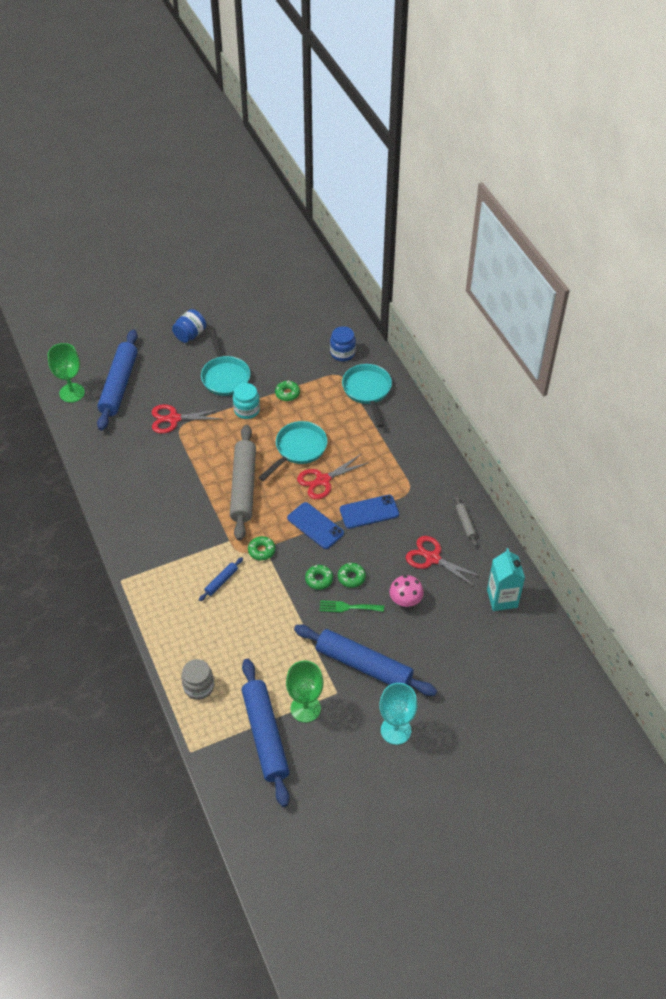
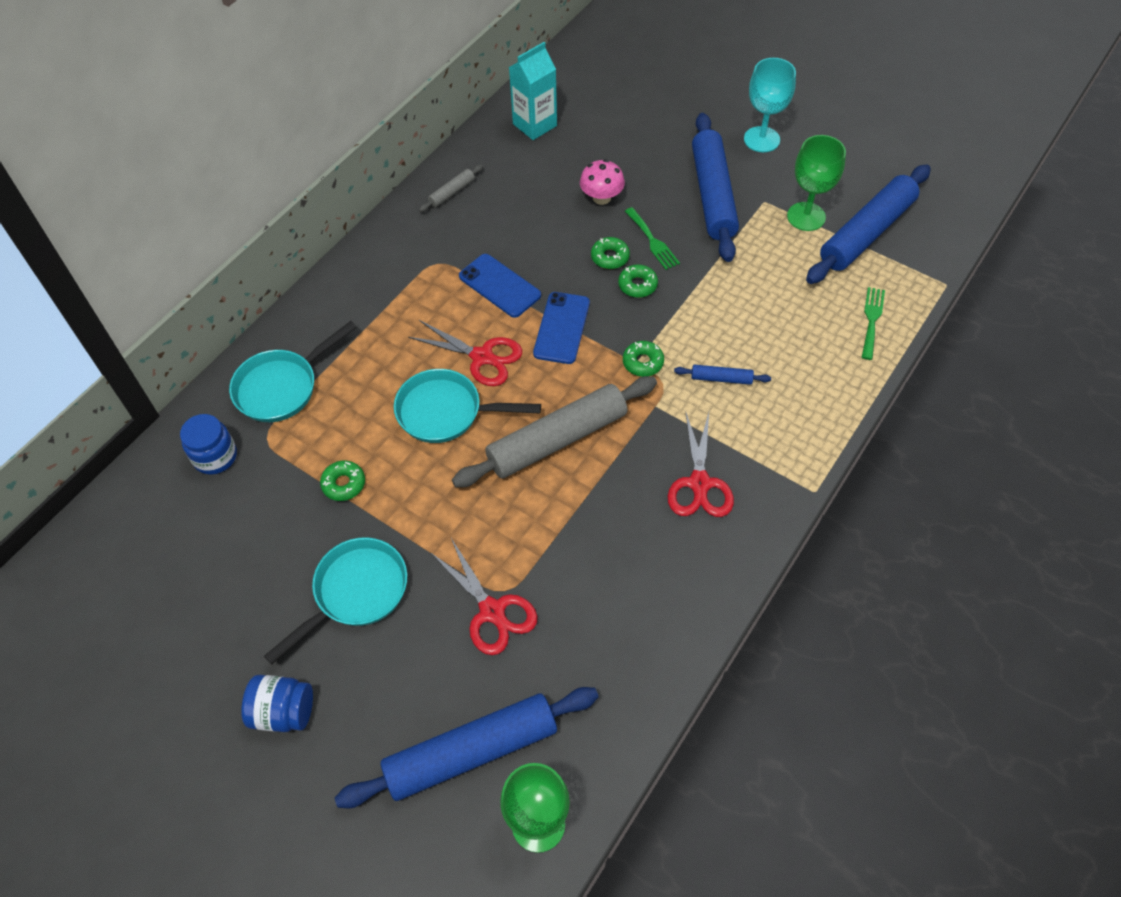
camera: 120 degrees left, 5 degrees up
(199, 687) = (871, 320): grey jar -> green fork
(247, 410) = (410, 518): turquoise jar -> none
(432, 558) = (525, 200): red scissors -> red scissors (699, 484)

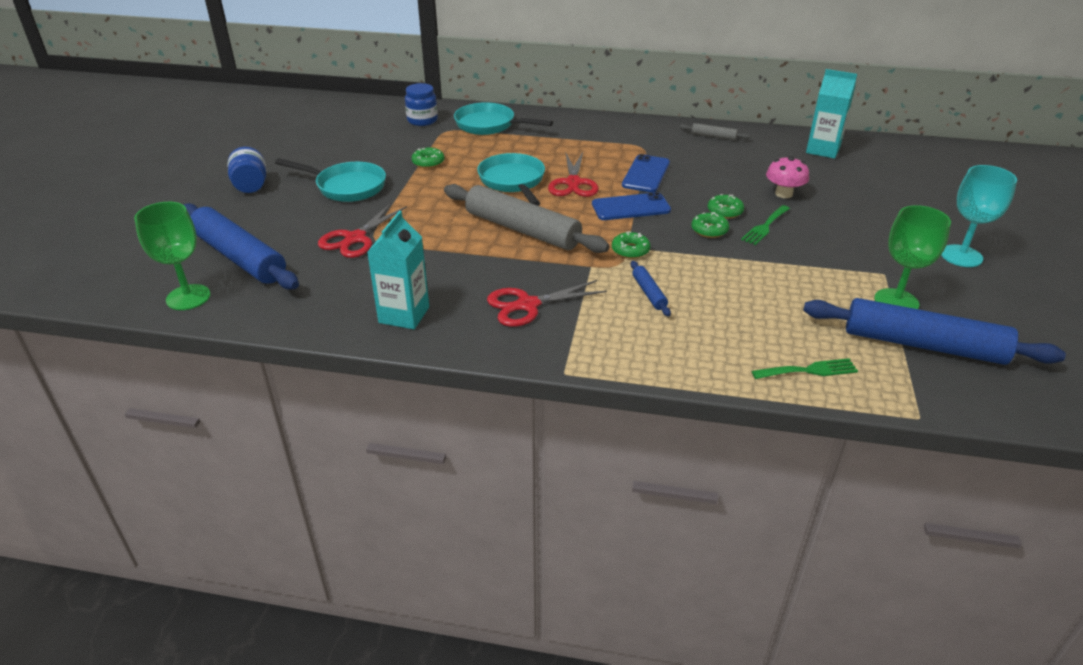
camera: 65 degrees right, 20 degrees down
(671, 599) = (404, 315): none -> turquoise carton
(712, 195) = (855, 244): blue rolling pin -> none

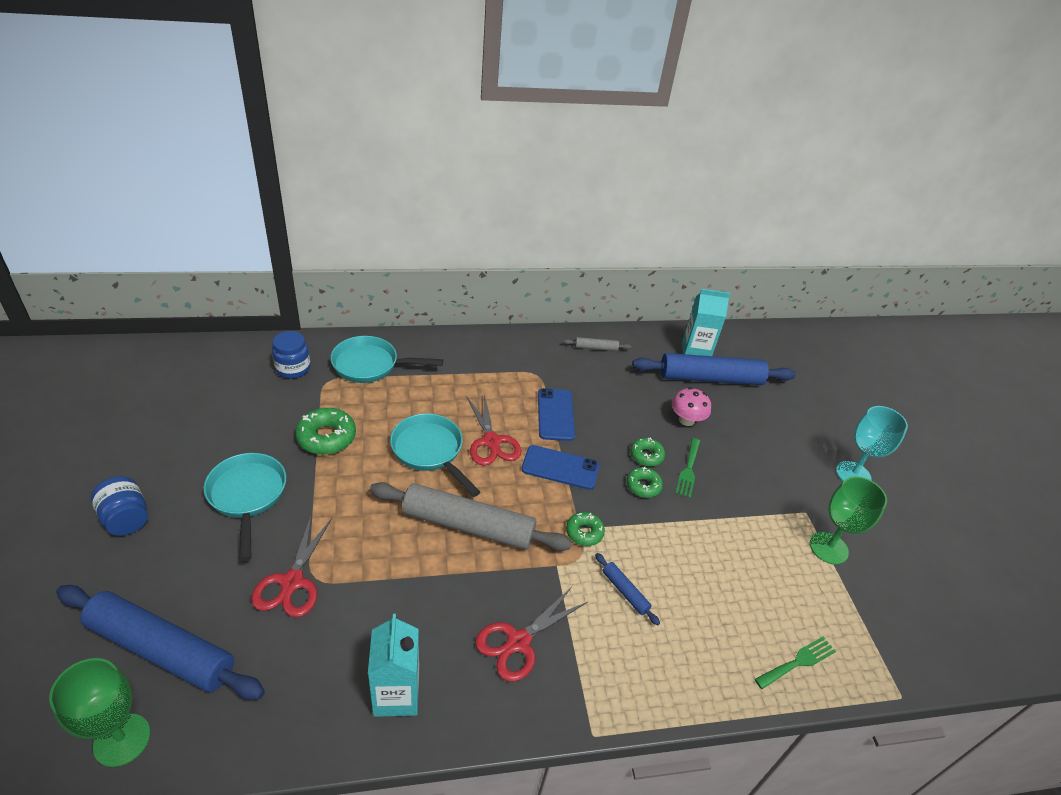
camera: 25 degrees left, 5 degrees up
(346, 187) = (247, 496): turquoise pan -> turquoise pan turned 105 degrees counterclockwise
(428, 162) = (326, 437): green donut -> green donut, size x1.62
(631, 207) = (560, 467): blue phone -> blue phone turned 45 degrees clockwise
(923, 345) = (869, 600): blue rolling pin -> blue rolling pin (710, 378)

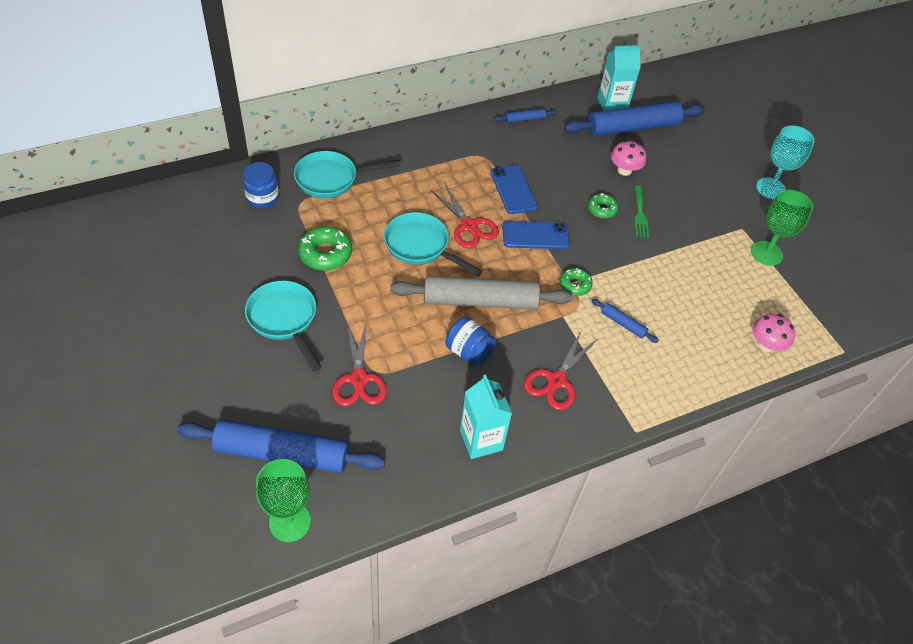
camera: 15 degrees left, 10 degrees up
(126, 518) = (191, 362): blue jar -> blue jar (469, 351)
(596, 348) = (524, 119): grey rolling pin -> blue rolling pin
(643, 486) = (608, 236): green donut -> none
(798, 662) = (766, 344): green fork -> pink mushroom

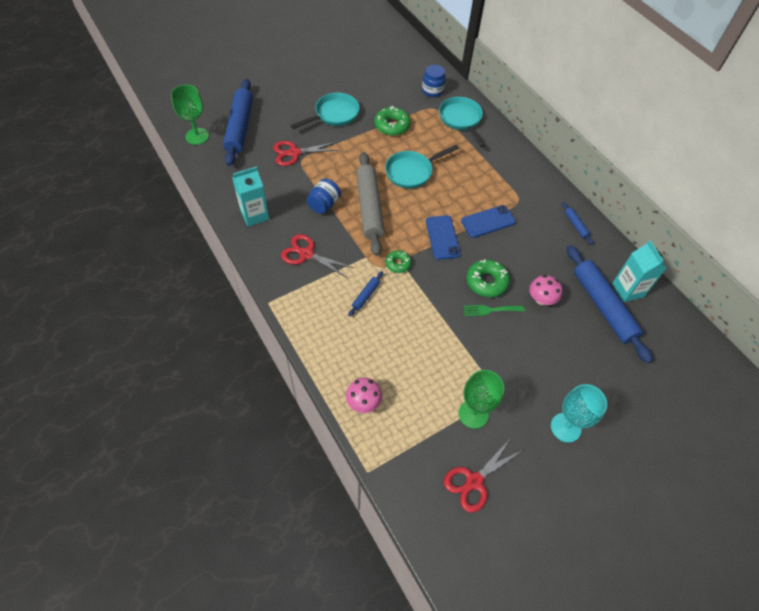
camera: 85 degrees right, 5 degrees up
(421, 246) = (412, 172): turquoise pan -> turquoise pan turned 150 degrees counterclockwise
(469, 226) = (440, 197): red scissors -> red scissors (474, 481)
(602, 209) = (486, 282): green donut -> green donut, size x1.62

